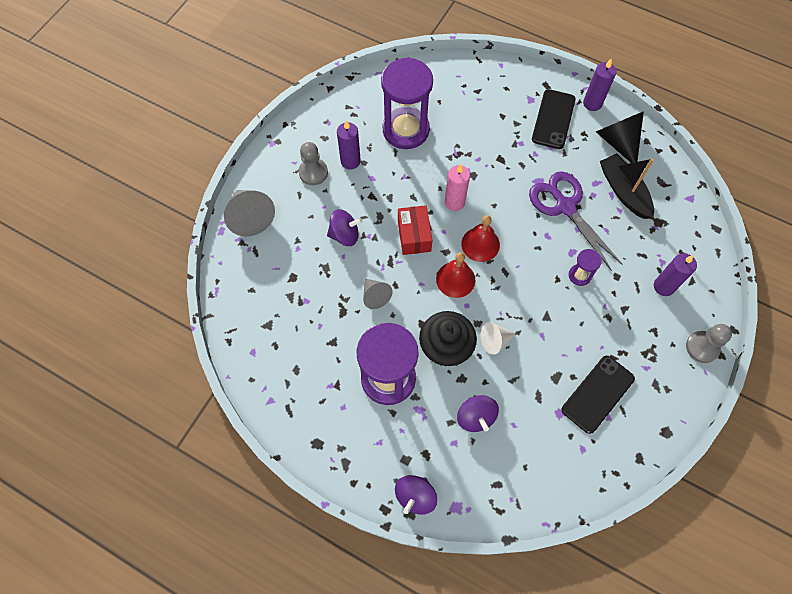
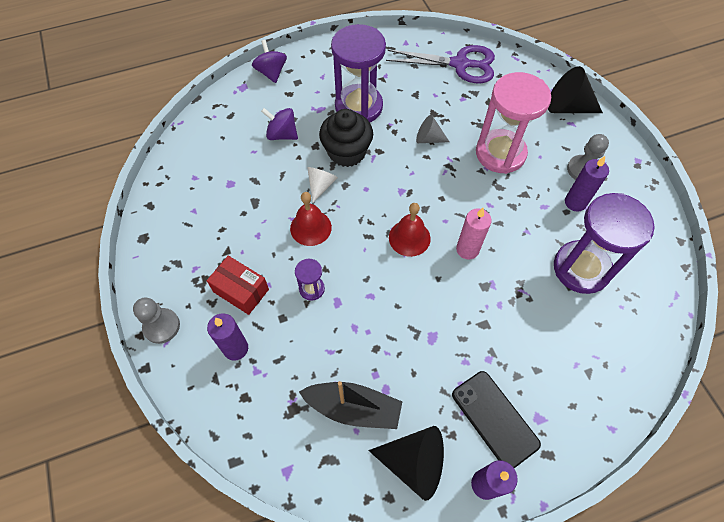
camera: 130 degrees right, 5 degrees down
(250, 217) = (567, 107): grey cone -> black cone
(345, 235) = (500, 153): purple spinning top -> pink hourglass
(414, 235) = (459, 197): red box -> red box (241, 290)
(455, 279) = (394, 197): red bell -> red bell (310, 227)
(565, 207) = (385, 337): purple scissors -> purple scissors (460, 64)
(597, 394) = (215, 218): black phone -> none

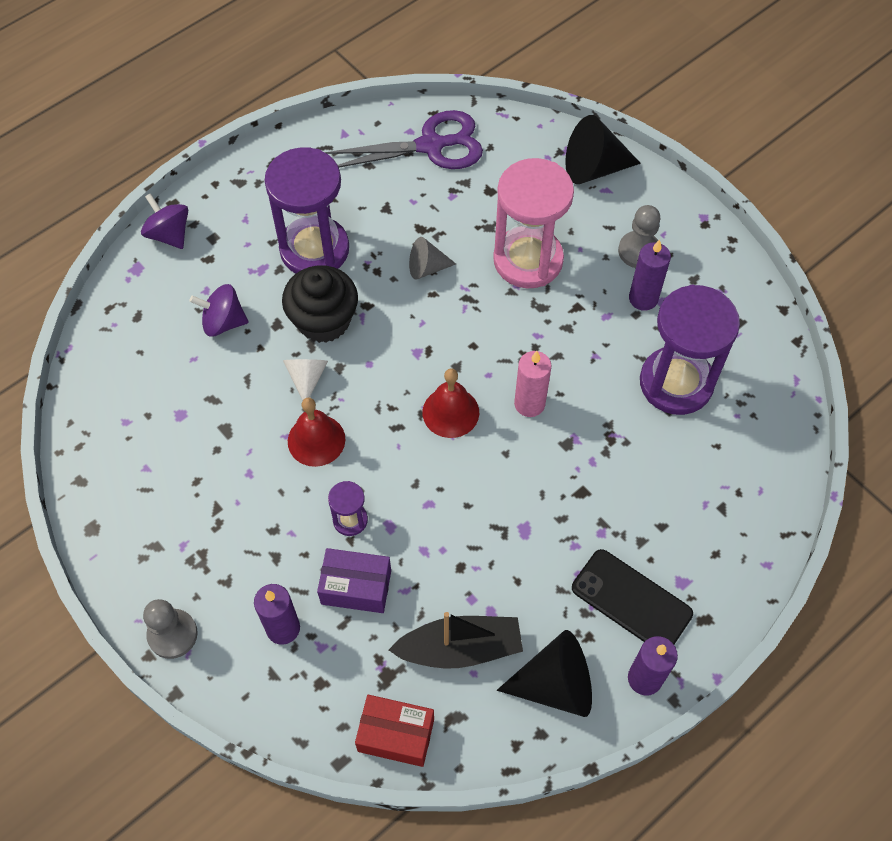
camera: 20 degrees left, 0 degrees up
(241, 290) = (258, 553): red box -> red box (396, 735)
(297, 337) = (356, 587): none -> purple box

